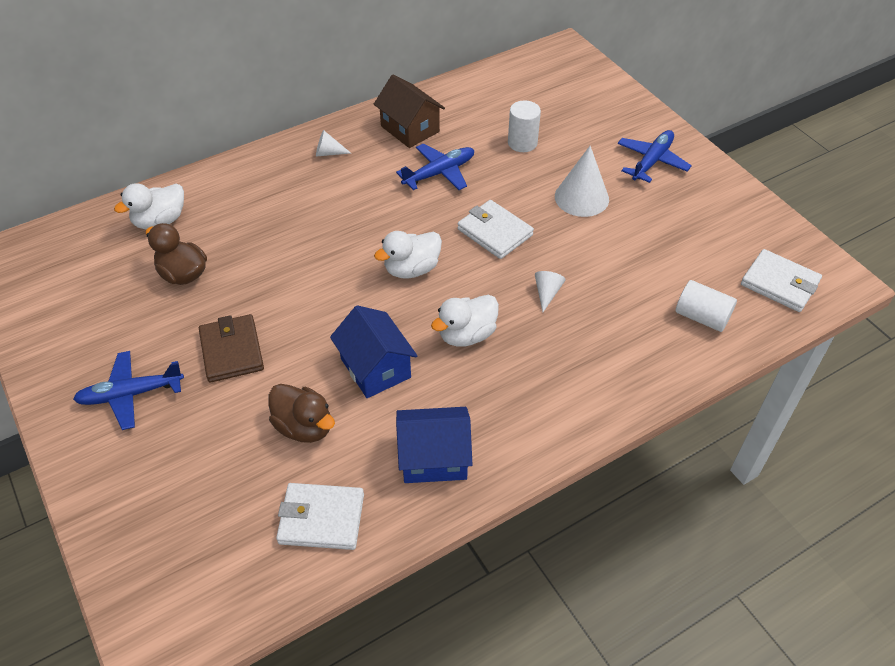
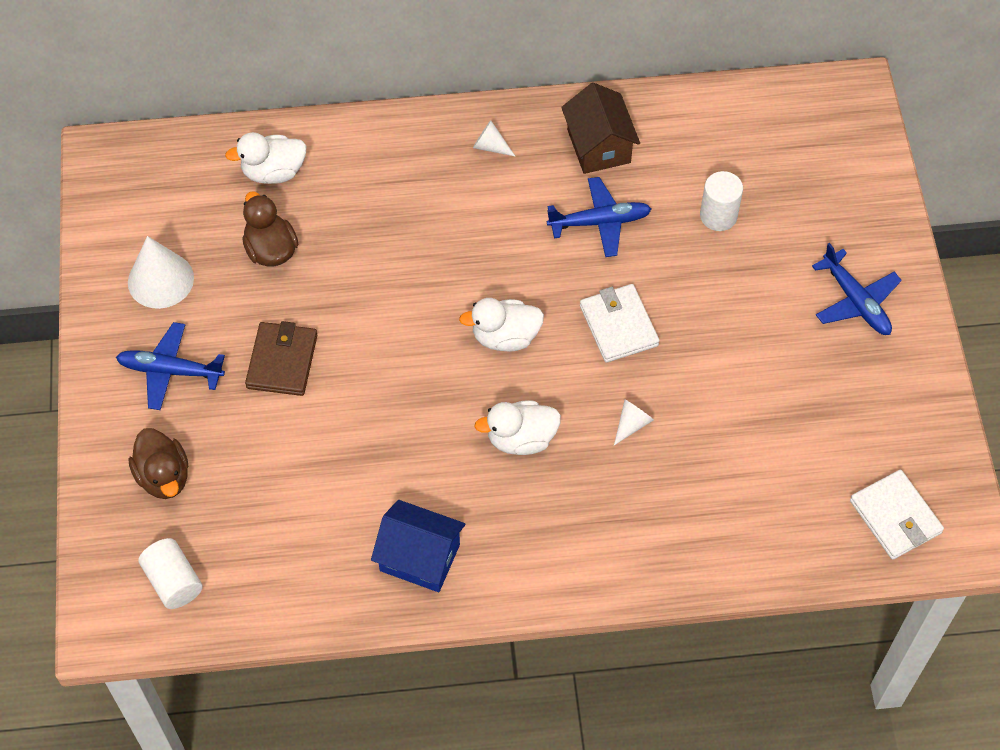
camera: 25 degrees right, 10 degrees up
(304, 427) = (315, 473): brown duck -> brown duck (164, 476)
(321, 518) = (289, 572): white wallet -> none
(375, 368) = (411, 438): blue house -> none
(581, 197) = (742, 318): white cone -> white cone (160, 280)
(651, 161) = (855, 301): blue plane -> blue plane turned 90 degrees clockwise
(702, 317) = (780, 520): white cylinder -> white cylinder (173, 581)

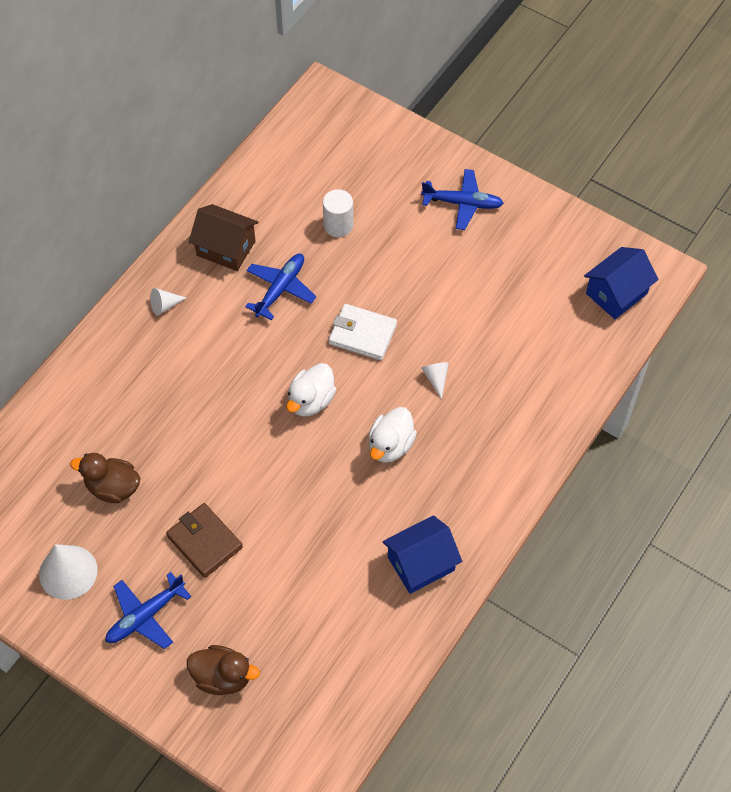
camera: 50 degrees left, 0 degrees up
(173, 581) = (307, 726): white cylinder -> none
(273, 172) = (54, 442): white duck -> none
(895, 517) = (616, 293): white wallet -> blue house

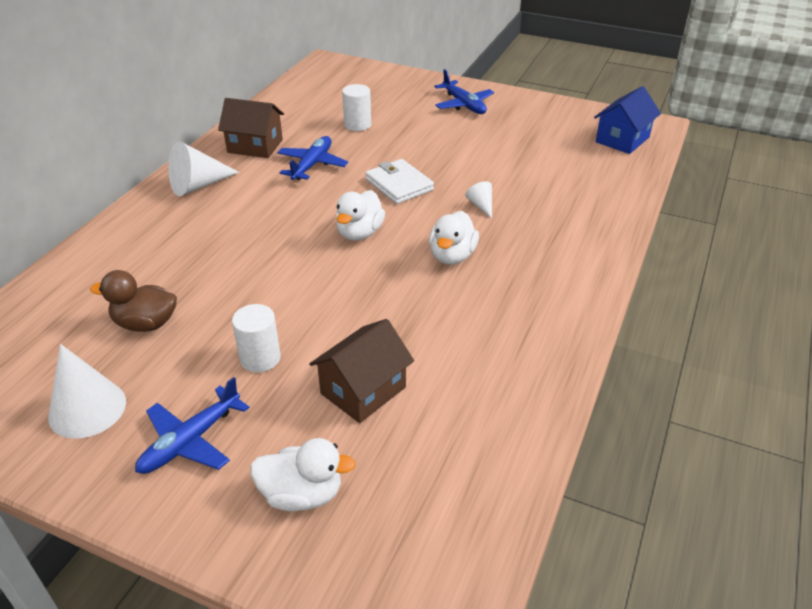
camera: 10 degrees left, 20 degrees down
(165, 305) = (198, 185): white cone -> white cone, size x1.92
(204, 542) = (260, 358): brown wallet -> white cylinder
(222, 677) = (302, 494): brown duck -> white duck
(282, 589) = (363, 390): none -> brown house
(362, 334) = (399, 185): white wallet -> white wallet turned 45 degrees clockwise
(421, 564) = (520, 346): blue house -> none
(462, 203) = (463, 104): blue plane -> blue plane turned 60 degrees clockwise

